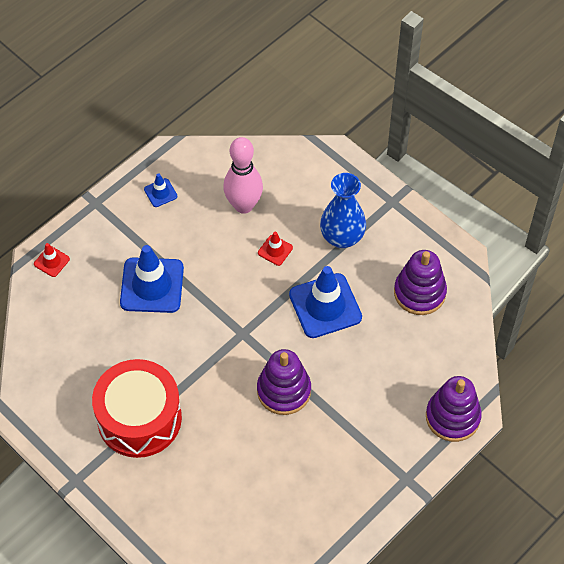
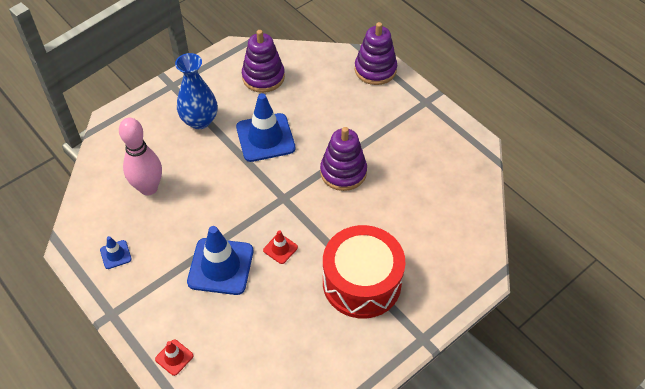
camera: 85 degrees left, 5 degrees down
(275, 250) = (202, 168): red traffic cone -> red traffic cone (280, 249)

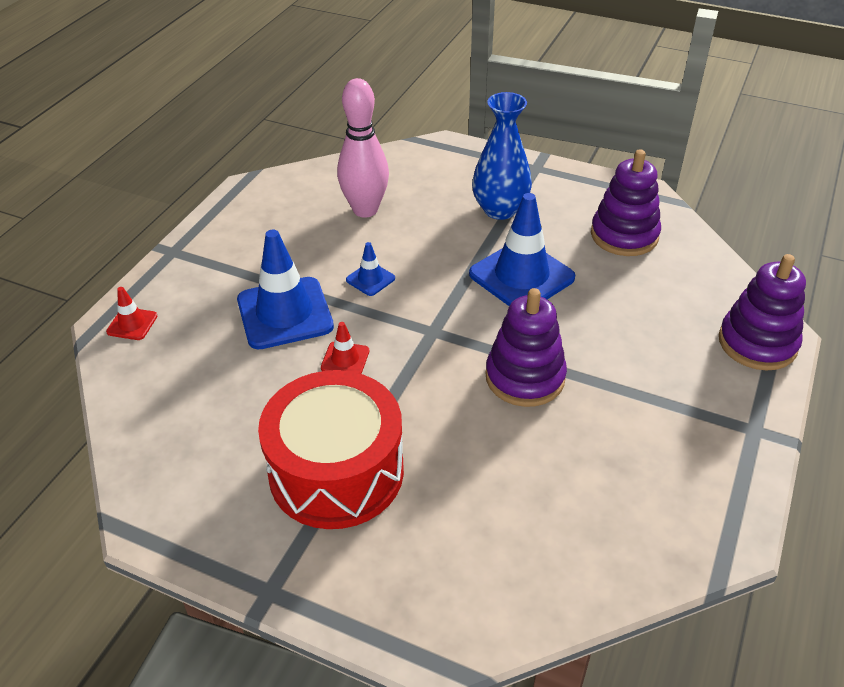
camera: 65 degrees right, 10 degrees down
(115, 254) = (255, 222): blue traffic cone -> blue traffic cone (370, 279)

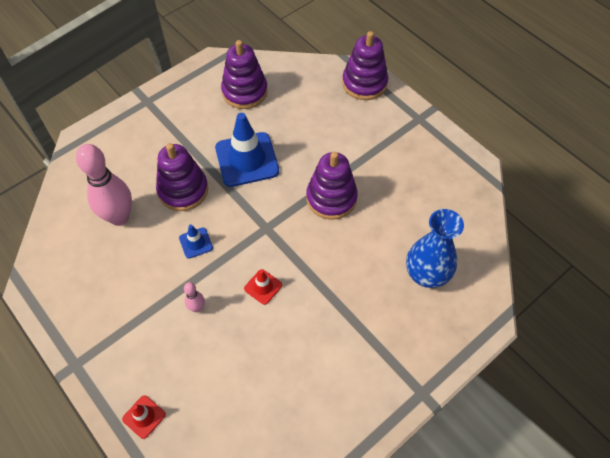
camera: 65 degrees left, 15 degrees up
(285, 313) = (197, 308): blue traffic cone -> pink bowling pin
(336, 471) = (353, 326): red drum -> none
(435, 242) = (183, 190): none -> purple stacking toy
(500, 209) = (176, 140): blue vase -> blue vase (426, 274)

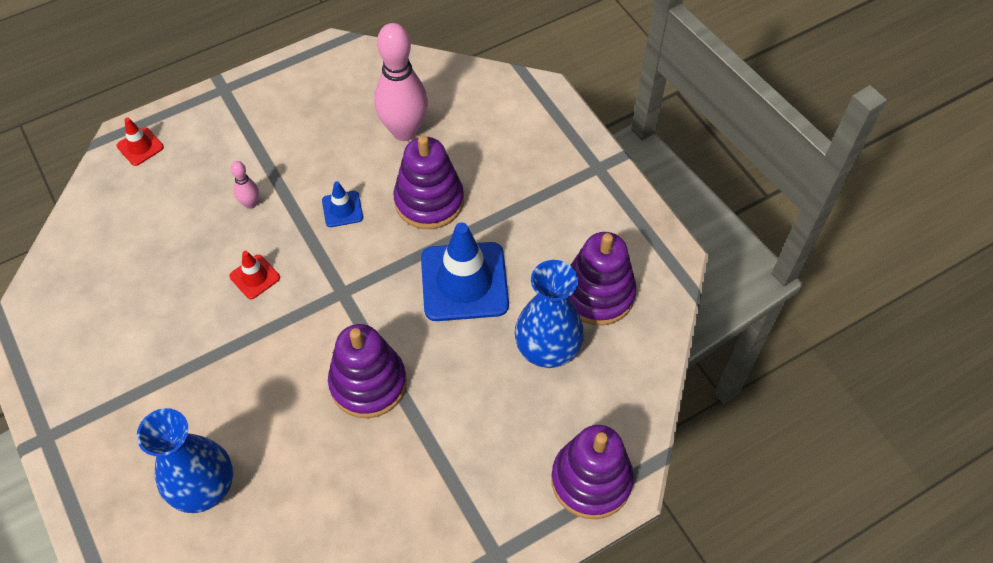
camera: 100 degrees right, 0 degrees up
(288, 111) = (547, 349): none -> blue vase

